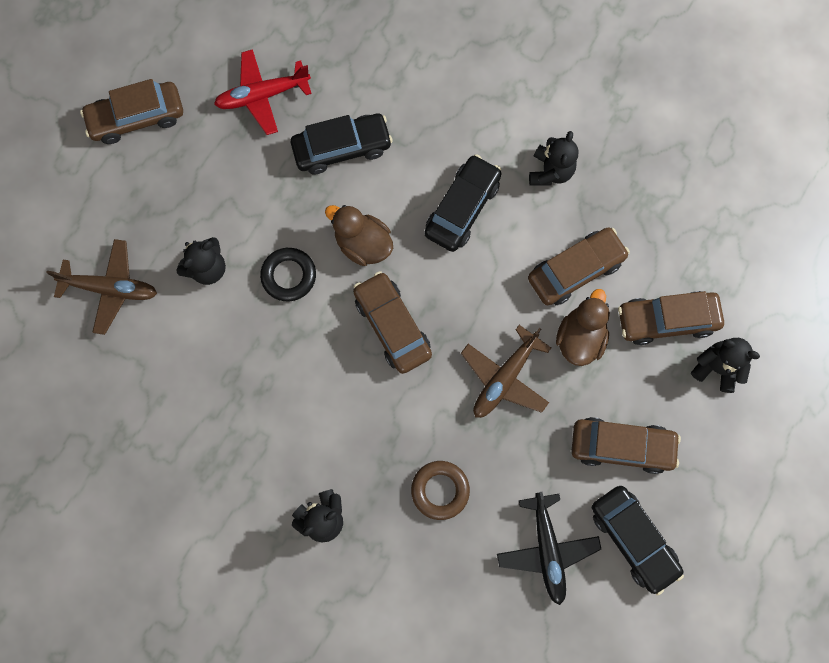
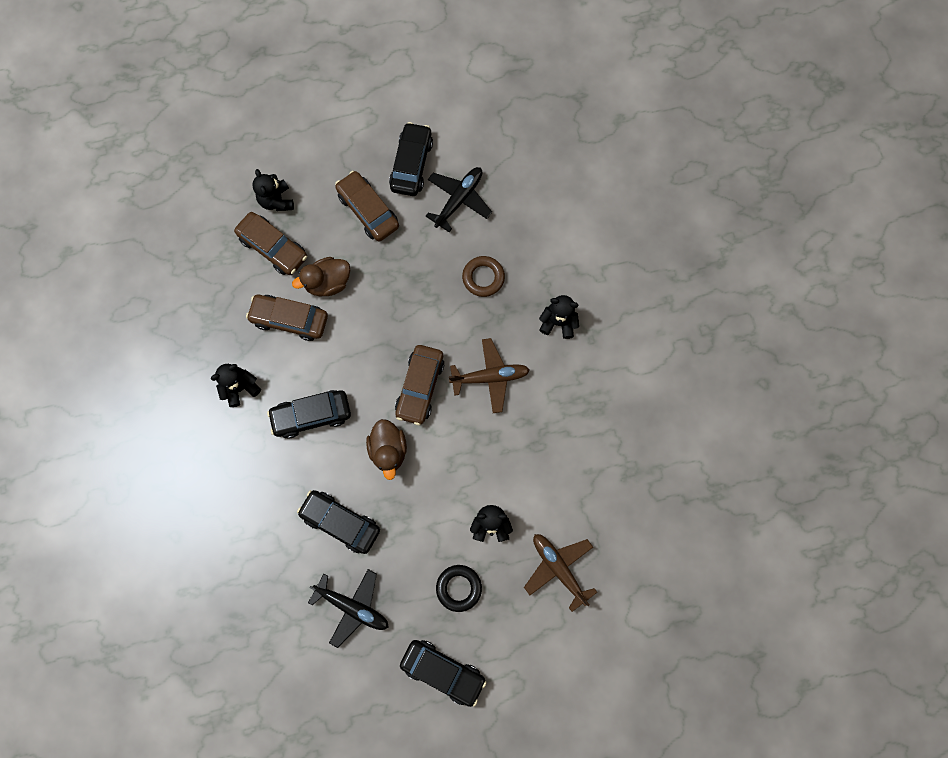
camera: 135 degrees left, 0 degrees up
(137, 117) = (443, 671): brown car -> black car
(262, 96) = (353, 607): red plane -> black plane
(289, 276) = (448, 473): black ring -> black ring (459, 588)
(504, 378) = (390, 301): brown plane -> brown plane (490, 377)

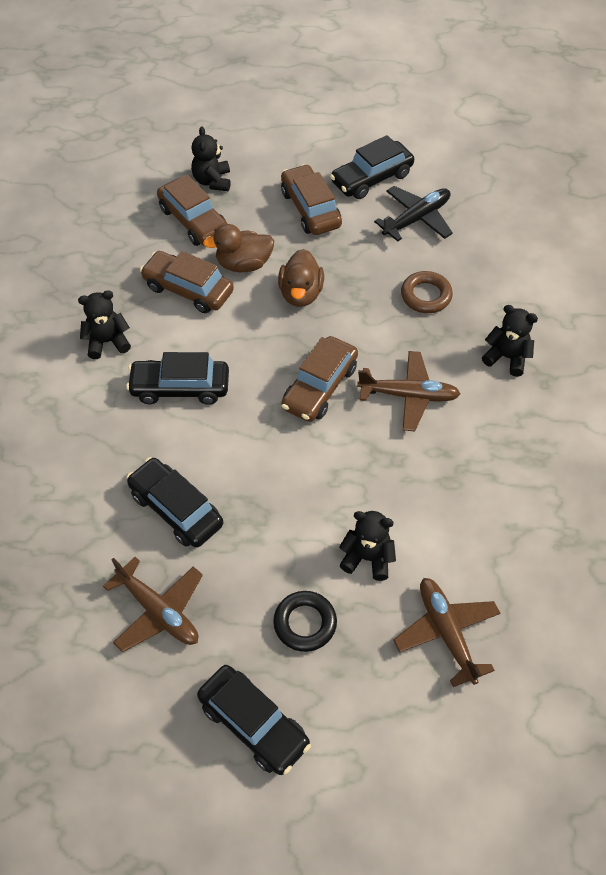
camera: 15 degrees right, 20 degrees down
(353, 607) = (159, 611): black plane -> brown plane
(388, 450) = (261, 444): brown duck -> brown duck (301, 294)
(411, 164) = (371, 178): black car -> black car turned 150 degrees counterclockwise

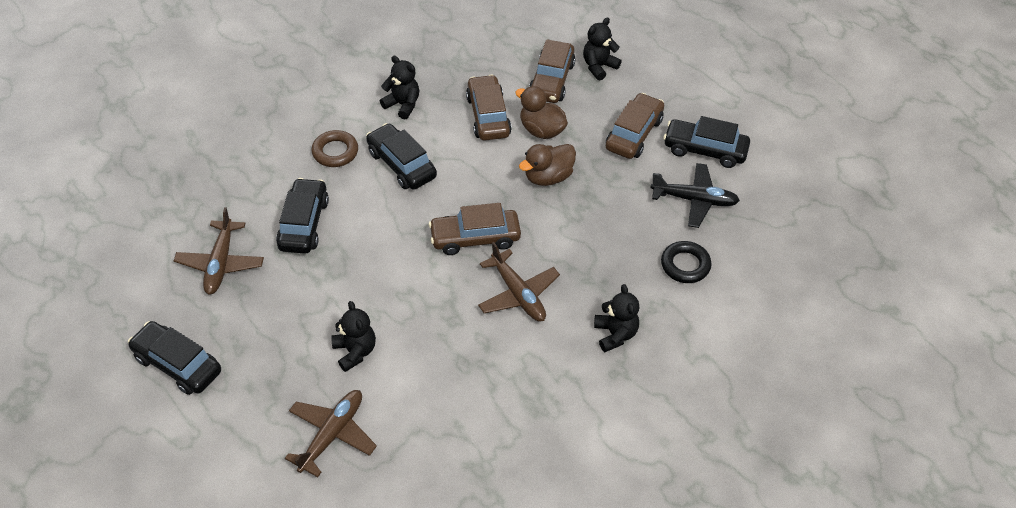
camera: 50 degrees right, 5 degrees down
(253, 724) = (178, 364): black car -> black car turned 120 degrees clockwise
(305, 623) = (274, 347): black ring -> black ring (685, 265)
(426, 296) = (623, 249): brown ring -> brown ring (335, 152)

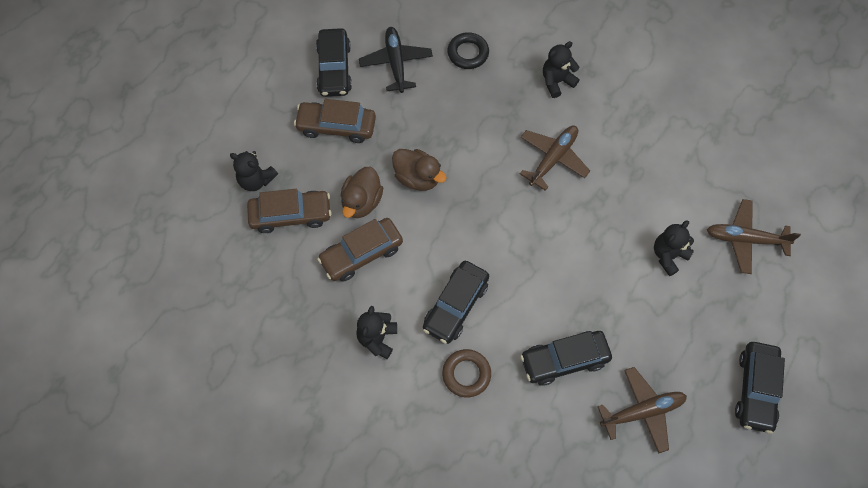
camera: 110 degrees left, 15 degrees up
(475, 238) = (512, 211): brown car -> none

